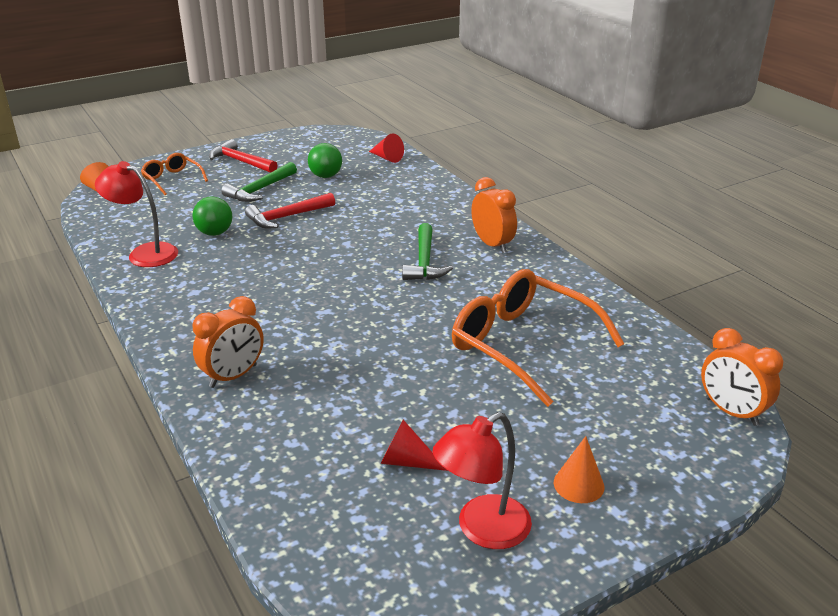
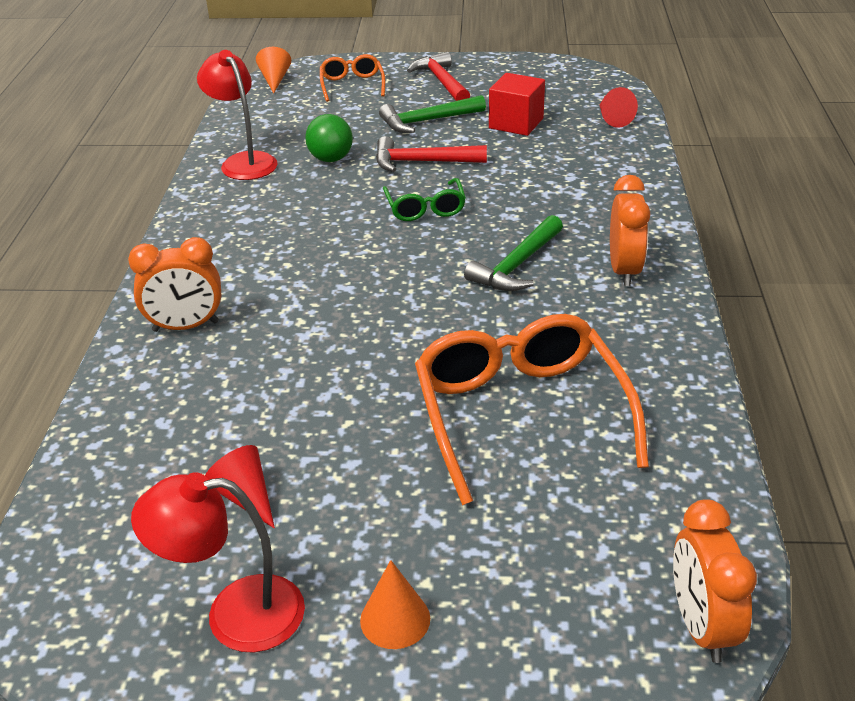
camera: 35 degrees right, 5 degrees up
(323, 245) = (425, 208): none -> green glasses
(325, 176) = (516, 123): green ball -> red cube

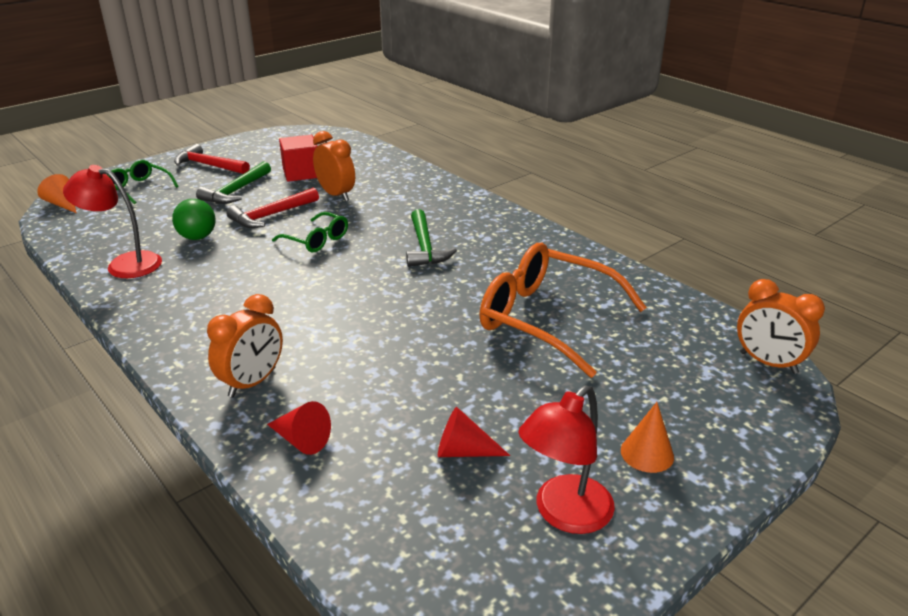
camera: 45 degrees left, 5 degrees down
(352, 85) = (139, 188): orange glasses -> green glasses
(613, 119) = (359, 152): red cone -> red cone (301, 440)
(624, 270) = (487, 225): orange clock -> orange clock (336, 195)

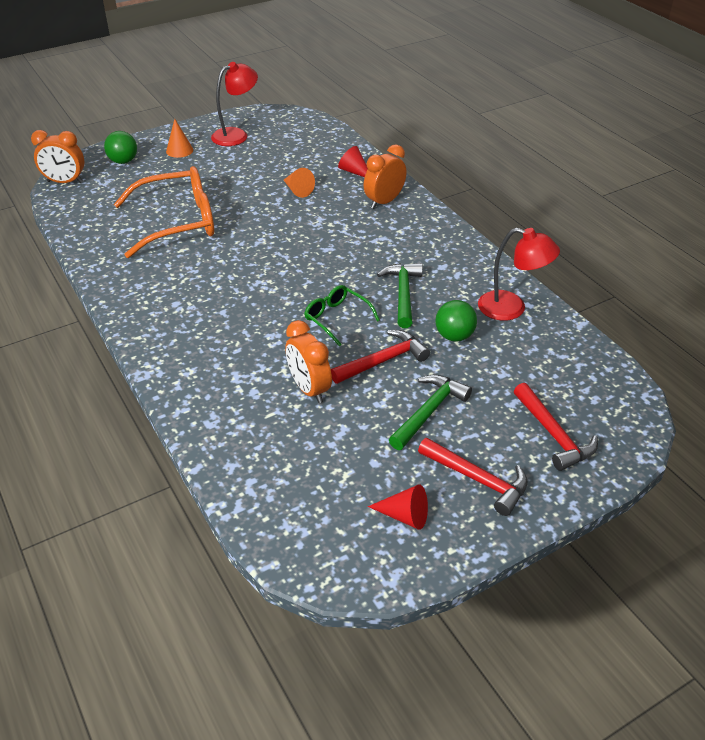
camera: 170 degrees left, 10 degrees up
(62, 204) = (630, 410): orange cone -> orange cone (297, 190)
(139, 188) = (553, 434): green glasses -> red hammer
(301, 173) = (349, 442): red cube -> none
(424, 247) = (238, 298): green hammer -> green hammer (403, 294)
(463, 451) = (271, 159): red cone -> red cone (405, 516)
(546, 319) = (178, 222): orange glasses -> orange glasses turned 60 degrees counterclockwise
(722, 414) = (123, 161): none -> green ball
(768, 363) = (65, 182): orange clock -> orange clock turned 135 degrees clockwise

